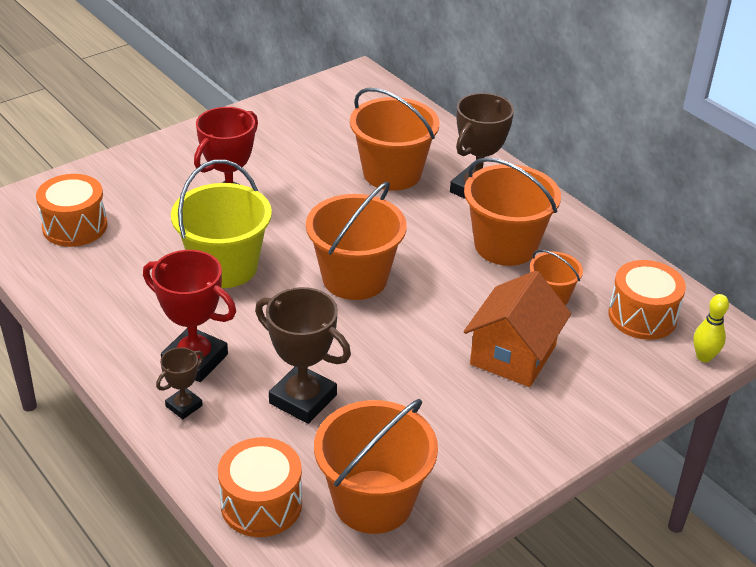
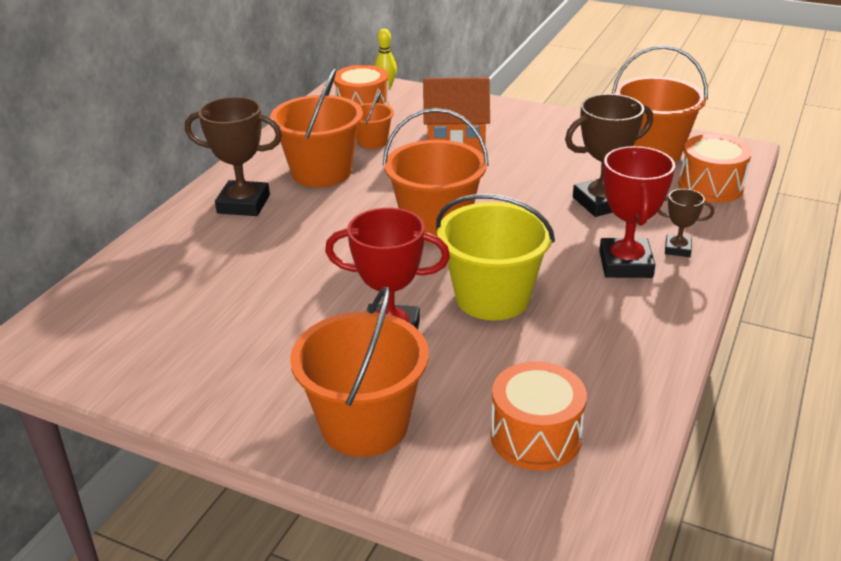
camera: 115 degrees left, 5 degrees down
(303, 399) = (601, 202): brown trophy -> brown trophy turned 60 degrees clockwise
(392, 173) = (246, 255): orange bucket -> orange bucket (364, 424)

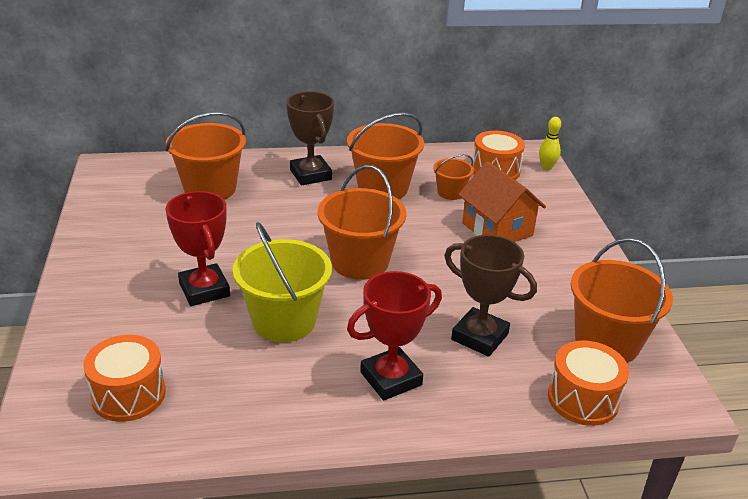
camera: 55 degrees right, 0 degrees up
(364, 424) = (101, 313): orange bucket -> orange bucket (210, 189)
(677, 249) = (444, 404): brown trophy -> none

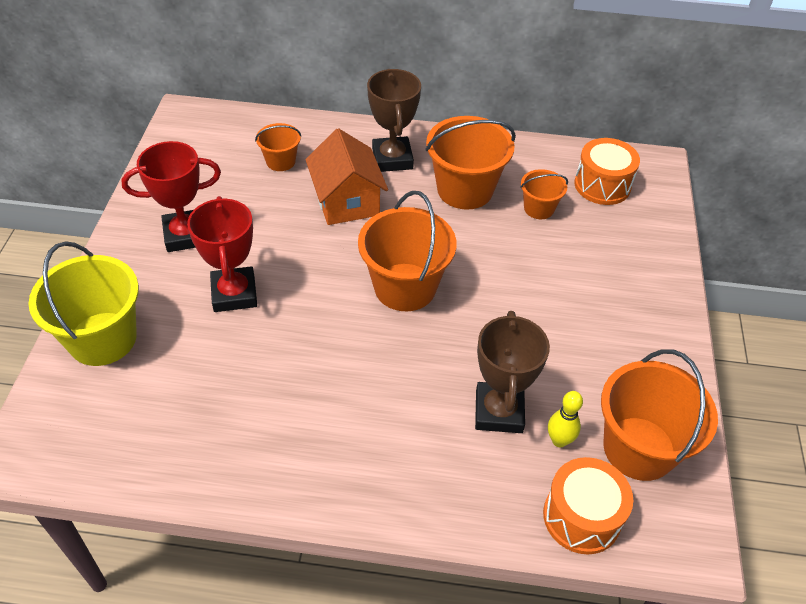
camera: 15 degrees right, 15 degrees up
(128, 394) = (124, 408): orange drum -> none
(210, 189) = (281, 161): orange bucket -> orange bucket, size x0.53
(284, 321) = (301, 349): yellow bucket -> yellow bucket (102, 339)
(391, 379) = (385, 445): red trophy -> red trophy (185, 235)
(479, 337) = (498, 411): brown trophy -> brown trophy turned 45 degrees clockwise
(497, 229) = (573, 269): orange house -> orange house (347, 201)
(546, 167) = (665, 189): yellow bowling pin -> yellow bowling pin (559, 440)

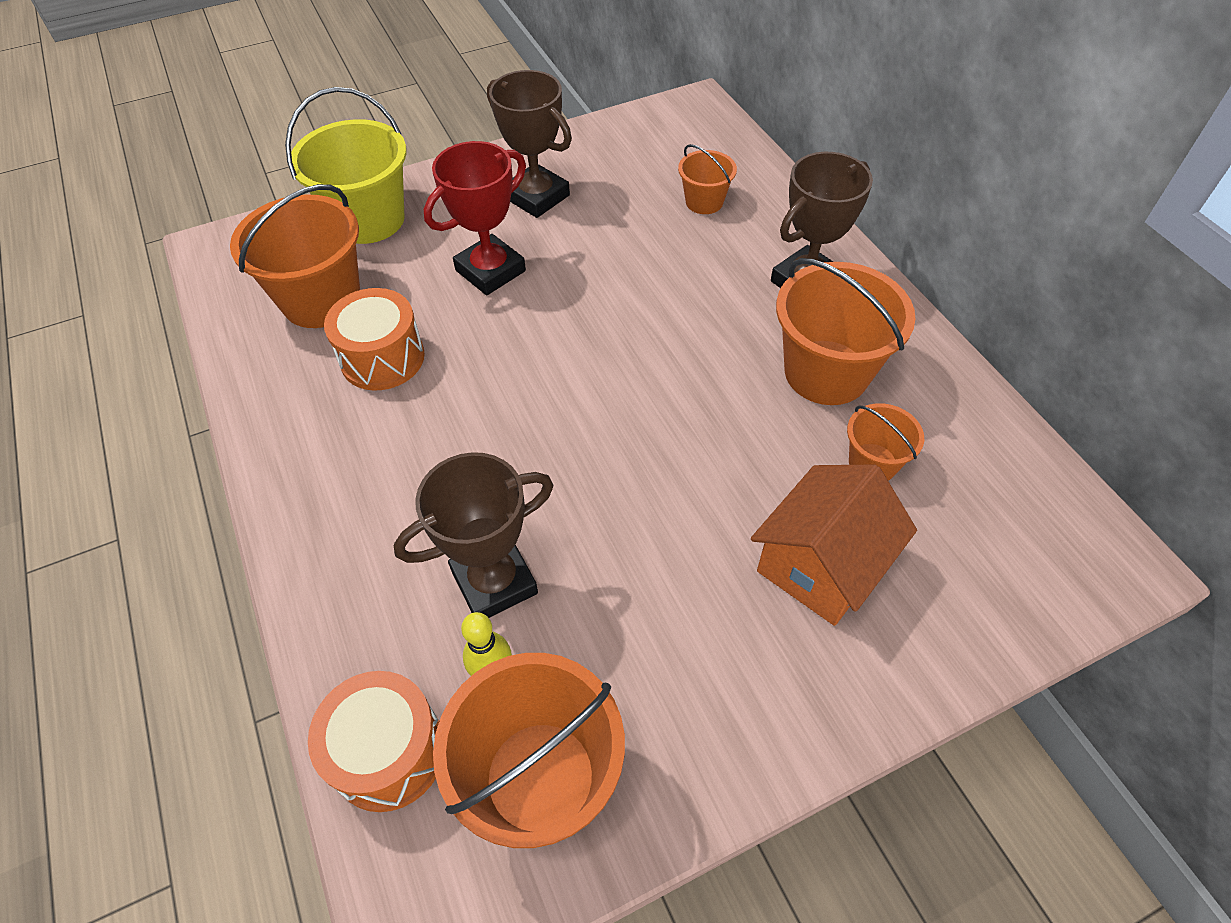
camera: 60 degrees right, 5 degrees up
(185, 235) = (536, 197): red trophy -> brown trophy
(347, 201) = (698, 282): orange house -> orange house (821, 565)
(405, 287) = (614, 397): orange bucket -> orange bucket (321, 300)
(602, 185) = (997, 515): orange drum -> orange drum (382, 358)

